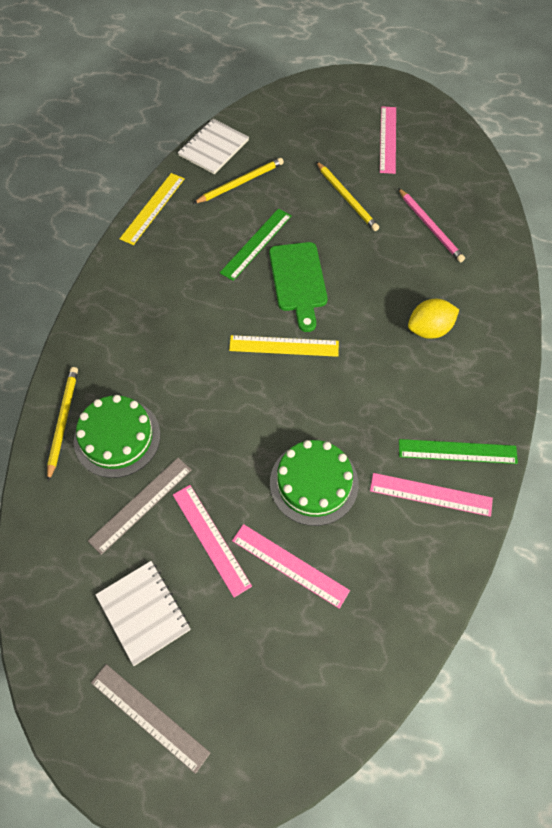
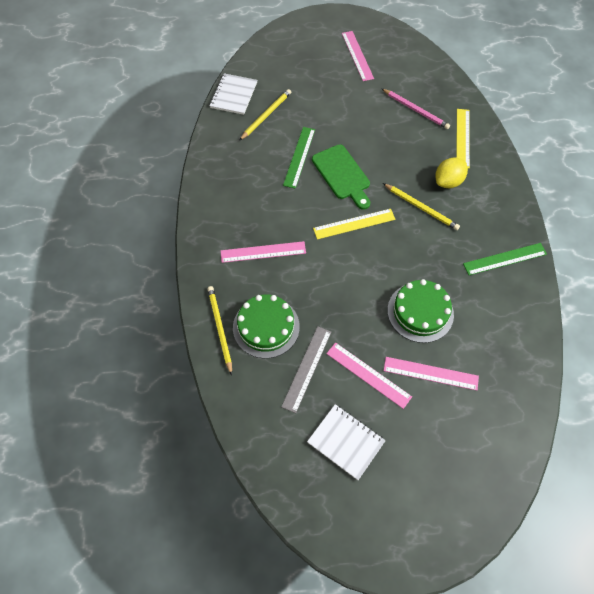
camera: 20 degrees left, 0 degrees up
(149, 717) = (385, 510): grey ruler -> none
(153, 208) = (209, 152): yellow ruler -> yellow ruler (462, 138)
(347, 198) = (348, 106): yellow pencil -> yellow pencil (421, 208)
(431, 494) = (501, 293): pink ruler -> pink ruler (263, 252)

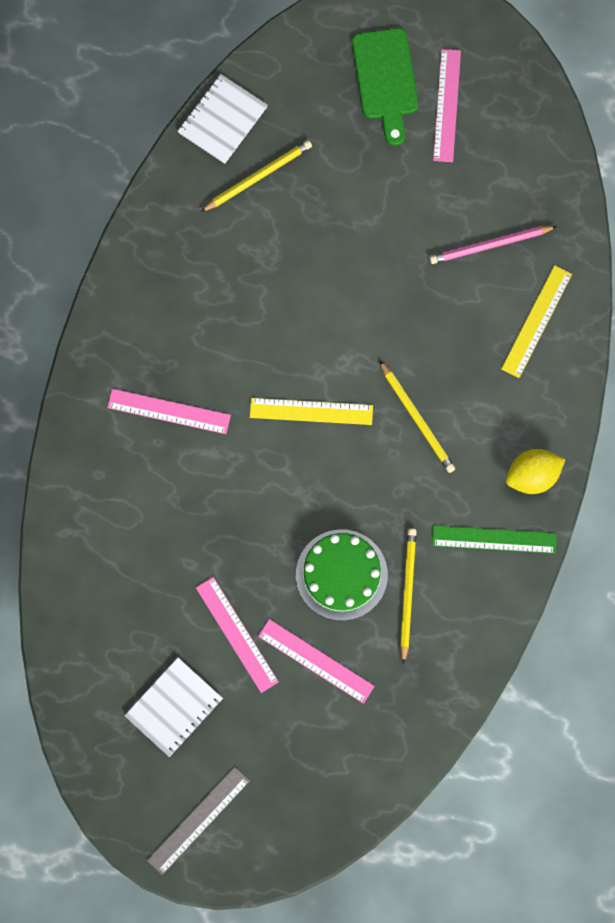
camera: 20 degrees right, 15 degrees up
(220, 328) = (73, 504): yellow pencil -> yellow pencil (407, 593)
(266, 327) = (133, 523): green cake -> none
(299, 157) = (278, 270): green ruler -> none
(307, 368) = (163, 598): grey ruler -> grey ruler (198, 820)
(342, 175) = (329, 324): green cutting board -> green cutting board (386, 79)
(346, 442) = (174, 707): white notebook -> white notebook turned 75 degrees clockwise
(416, 110) = (490, 245): pink pencil -> pink pencil turned 105 degrees clockwise
(448, 182) = (477, 389): yellow lemon -> yellow lemon (532, 476)

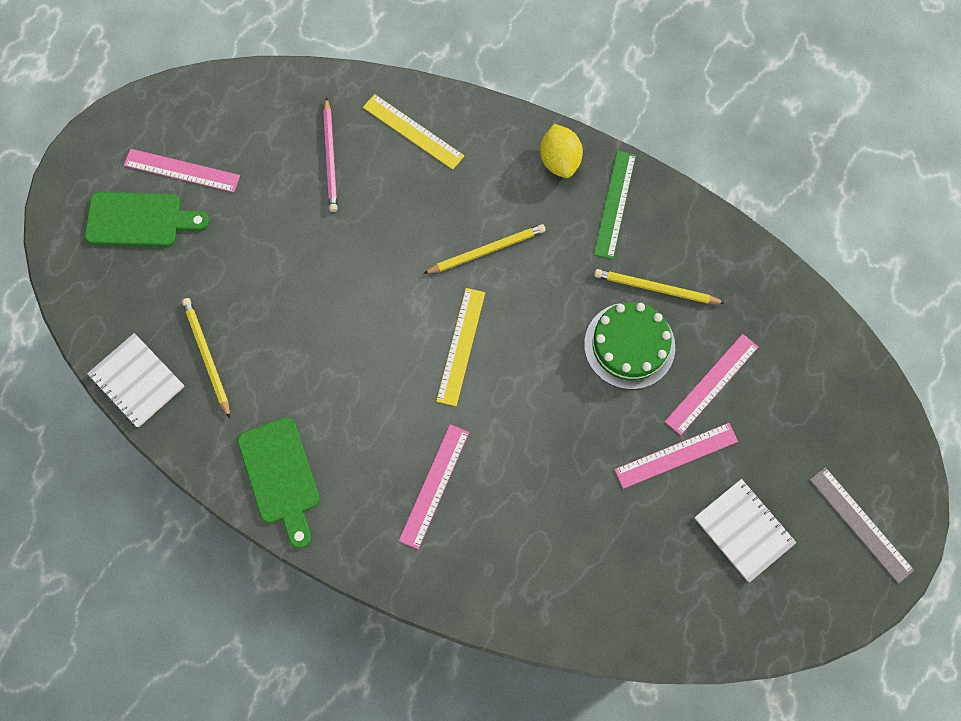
camera: 80 degrees left, 5 degrees down
(154, 270) = (281, 476): none -> green cutting board

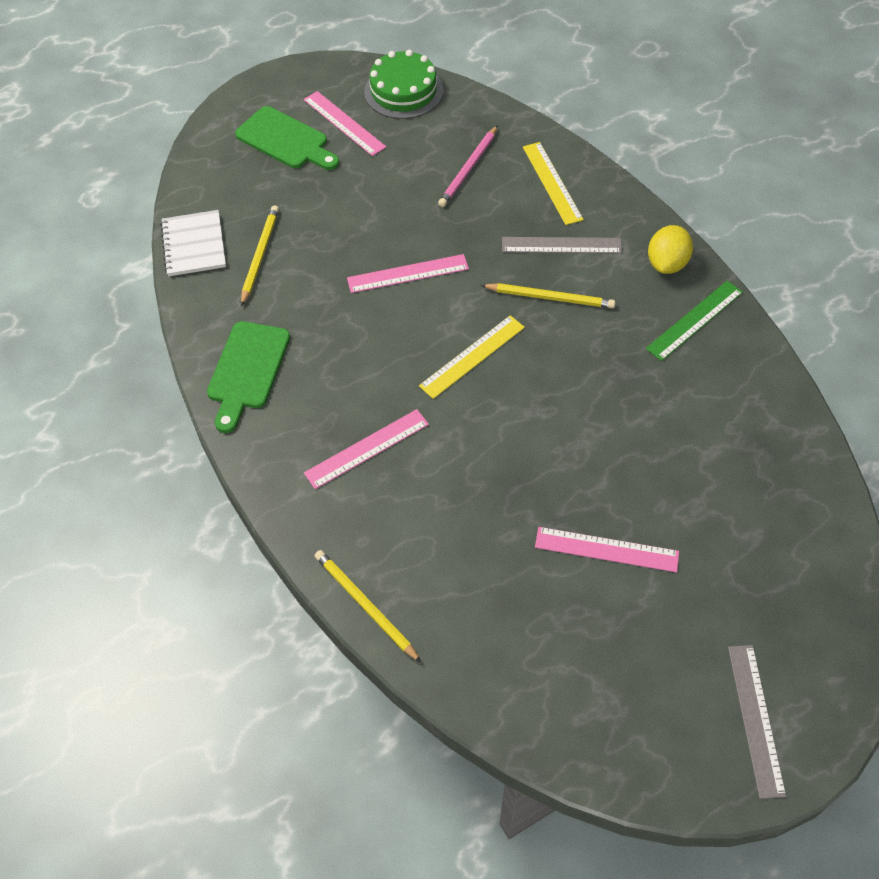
camera: 35 degrees right, 15 degrees down
(462, 192) = (561, 245): none -> grey ruler
(629, 345) = (627, 436): green cake -> green cake (403, 91)
(655, 288) = (685, 404): yellow pencil -> yellow pencil (365, 605)
(712, 384) = (685, 510): pink ruler -> pink ruler (408, 273)
(743, 530) = (627, 652): white notebook -> none

